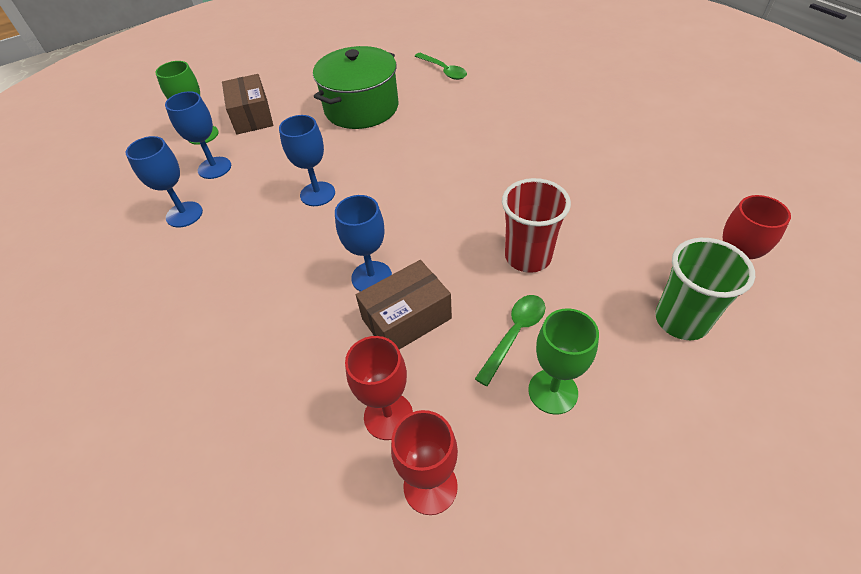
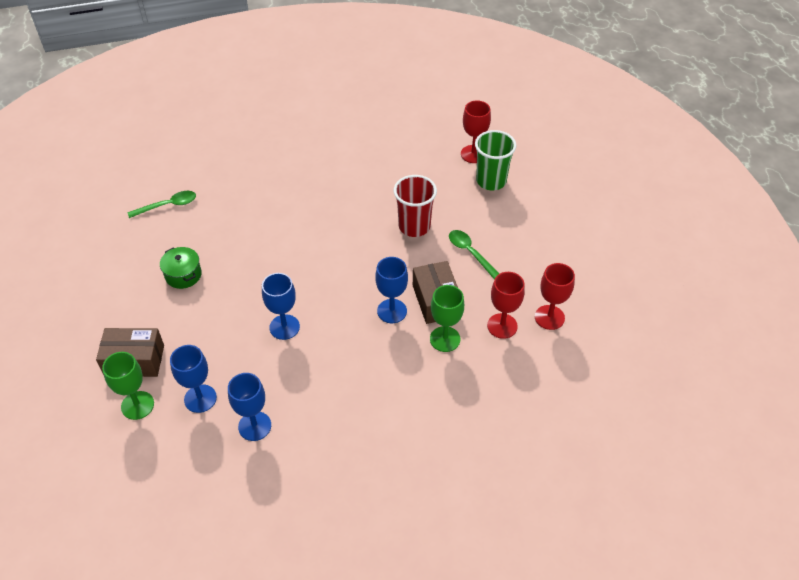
camera: 75 degrees left, 0 degrees up
(361, 108) = (183, 275): green pot -> green pot, size x0.50
(553, 391) = (513, 249): green goblet -> green goblet (445, 339)

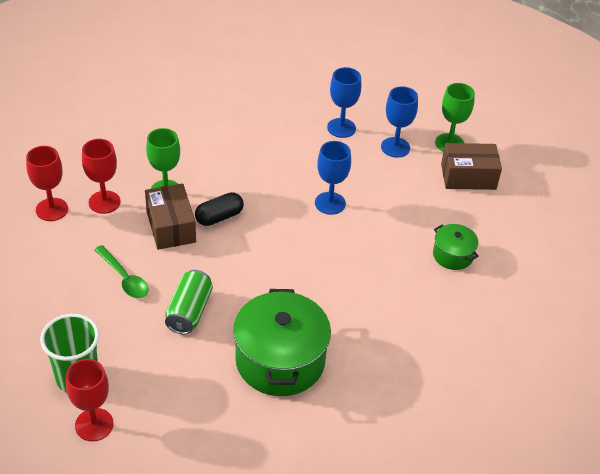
camera: 175 degrees right, 5 degrees down
(168, 205) = (505, 341): green spoon -> none
(344, 192) = (280, 360): none -> green pot
(392, 311) = (219, 217): blue goblet -> black capsule
(414, 226) = (189, 311): red cup -> green can

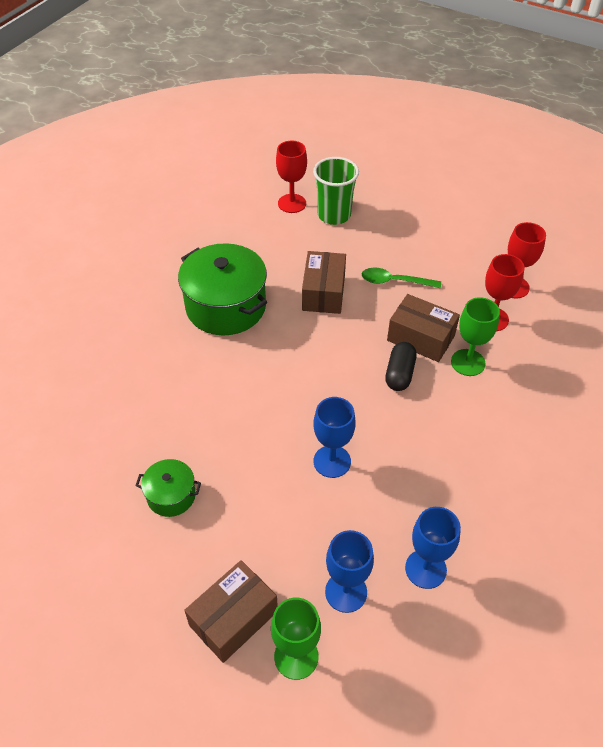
camera: 140 degrees right, 5 degrees up
(189, 311) = (323, 292): green can -> brown box

